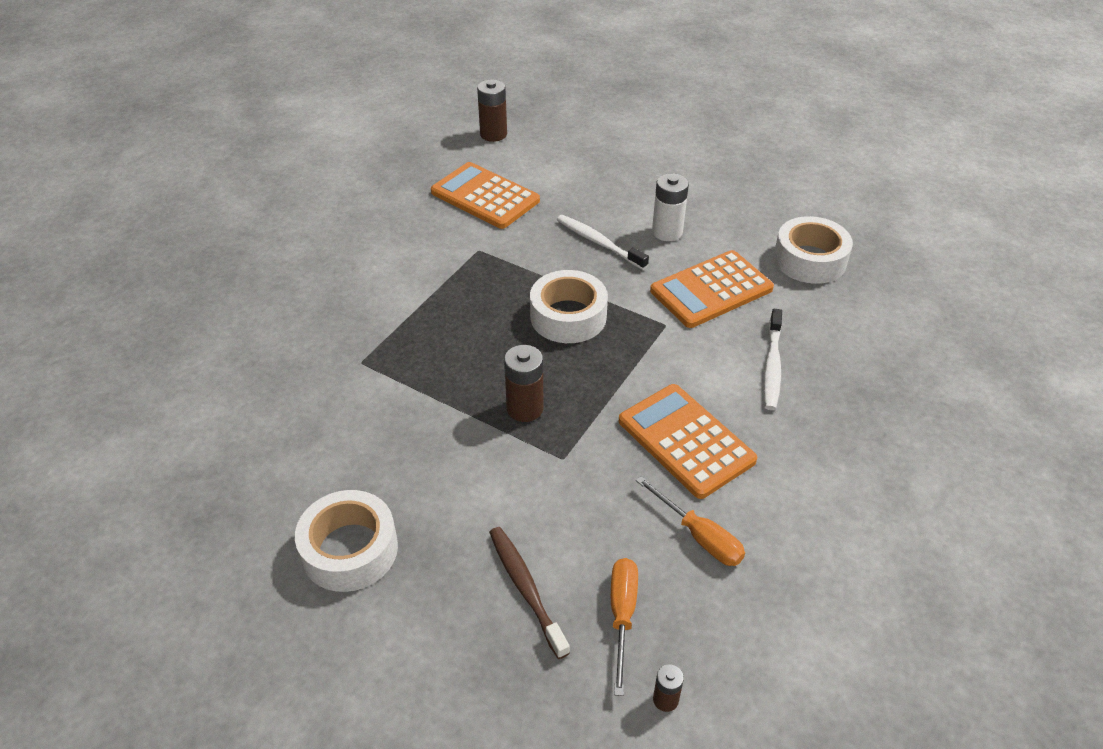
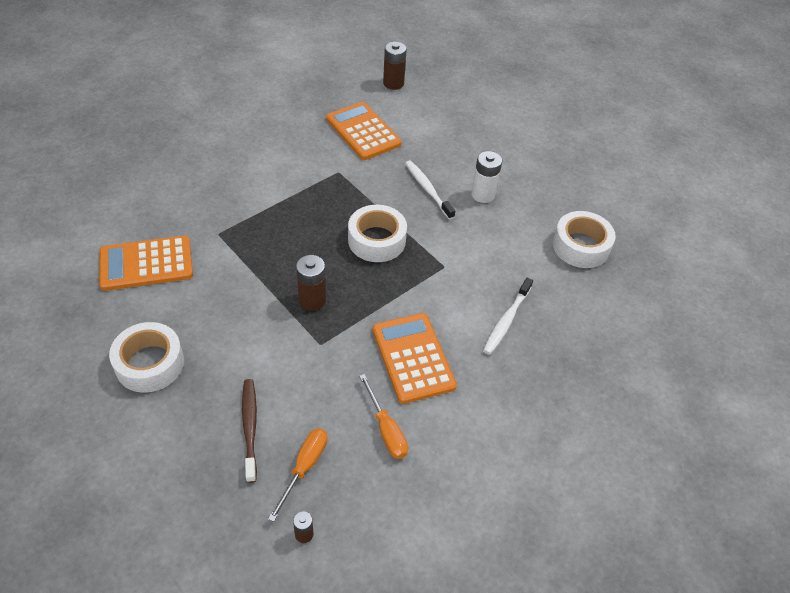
camera: 15 degrees right, 5 degrees up
(711, 290) = (492, 249): orange calculator -> orange calculator (146, 264)

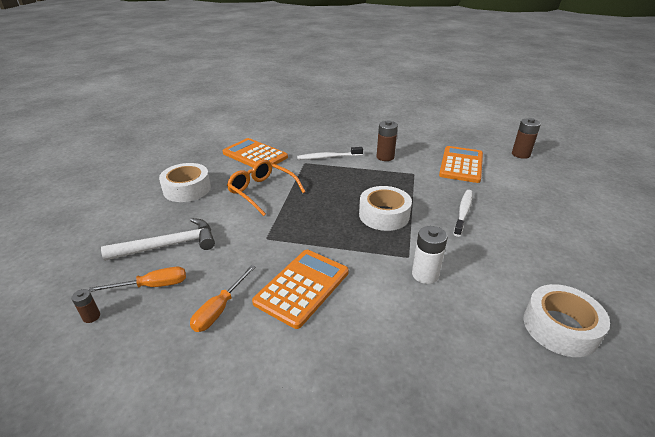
camera: 55 degrees right, 15 degrees down
(234, 302) = (261, 191): none -> orange glasses
(250, 427) = (169, 245): brown toothbrush -> white hammer
(312, 300) = (298, 216): brown battery -> brown battery (385, 157)
(483, 195) = (506, 239): white battery -> white battery (425, 274)
(506, 320) = (405, 322): white toothbrush -> white toothbrush (328, 157)

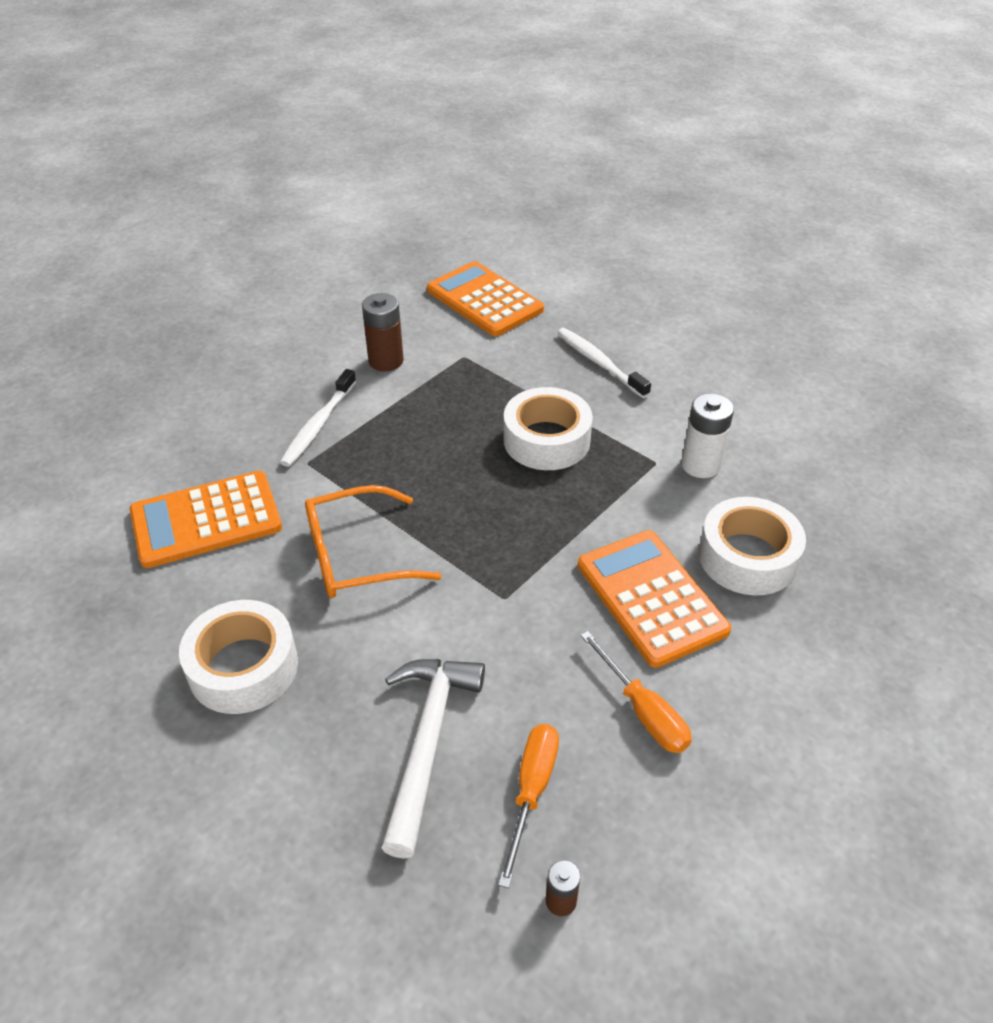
camera: 60 degrees left, 10 degrees up
(520, 154) = (509, 235): brown battery -> none
(560, 327) = (841, 409): white tape -> white tape (747, 557)

